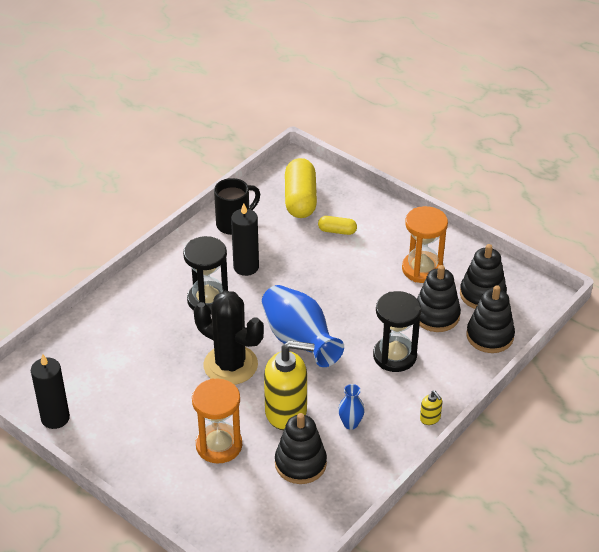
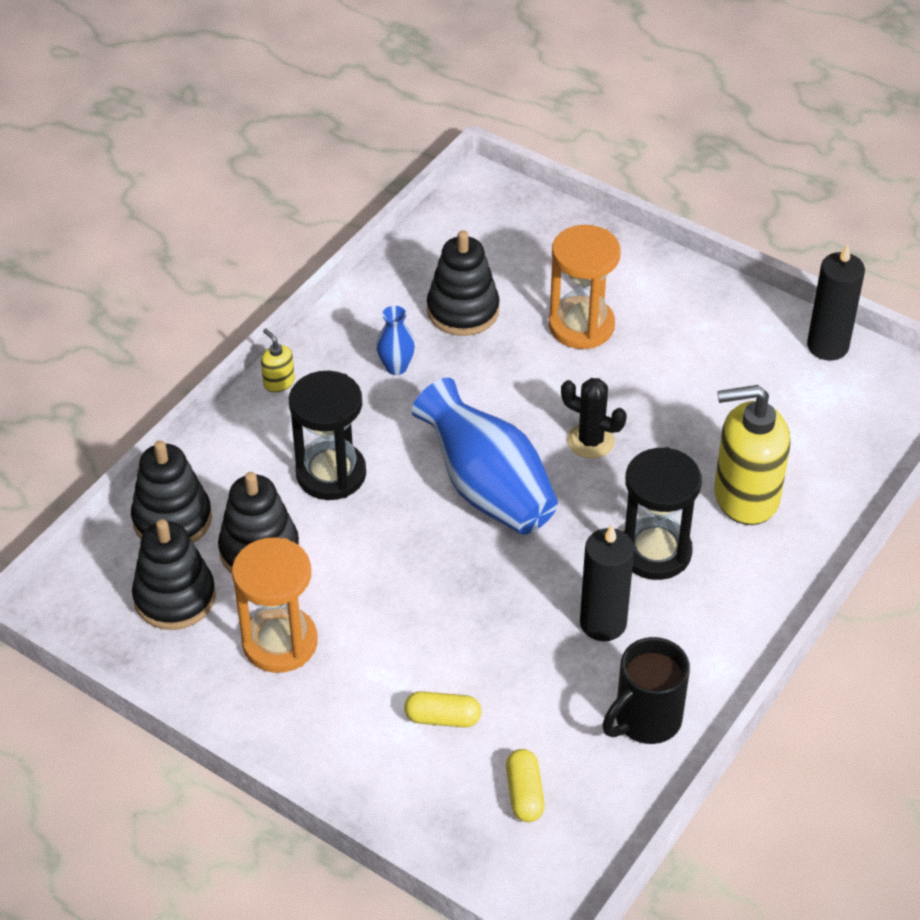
camera: 175 degrees right, 5 degrees up
(230, 365) = (590, 441): black cactus -> black cactus, size x0.55
(286, 412) = (492, 377): yellow soap dispenser -> yellow soap dispenser (745, 496)
(300, 199) = (524, 794): yellow capsule -> yellow capsule, size x0.51

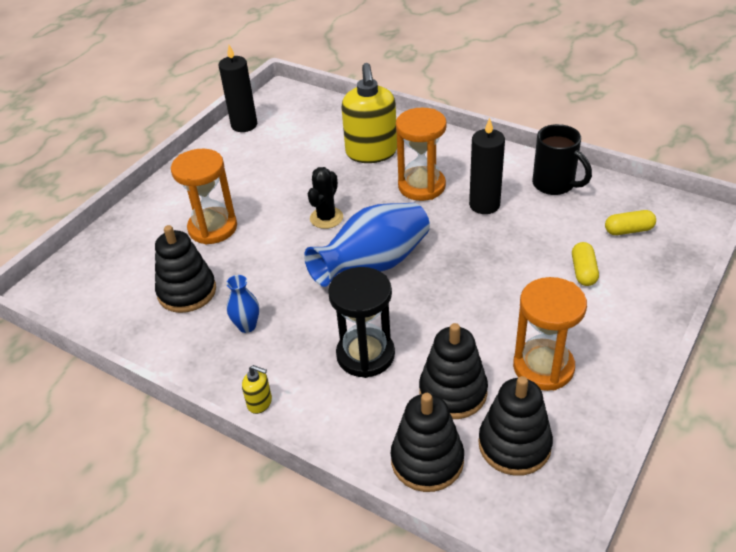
camera: 90 degrees left, 5 degrees down
(279, 382) = (260, 403): yellow soap dispenser -> yellow soap dispenser turned 120 degrees counterclockwise
(655, 552) = (421, 186): black hourglass -> orange hourglass

